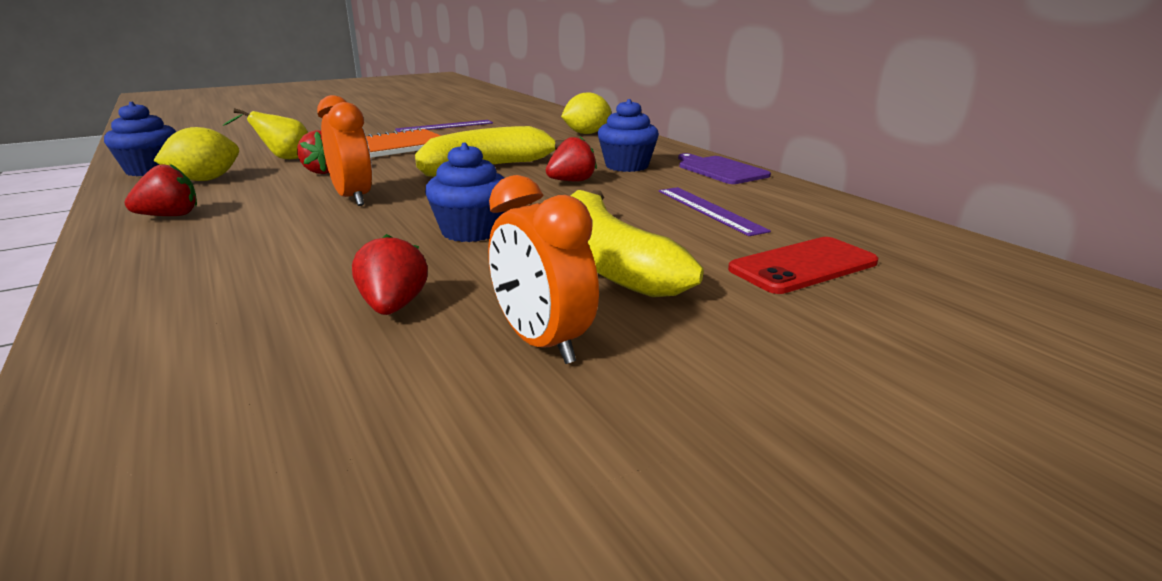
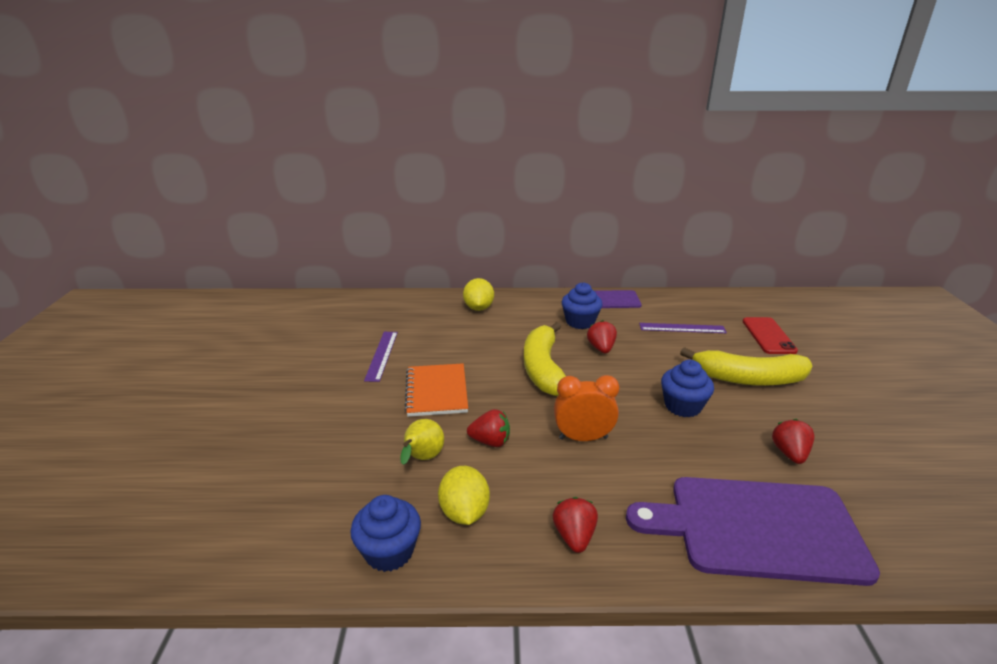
camera: 60 degrees left, 5 degrees up
(188, 296) = (757, 528): none -> purple cutting board
(393, 307) = (789, 453): red strawberry -> red strawberry turned 75 degrees clockwise
(542, 343) = (836, 421): orange clock -> none

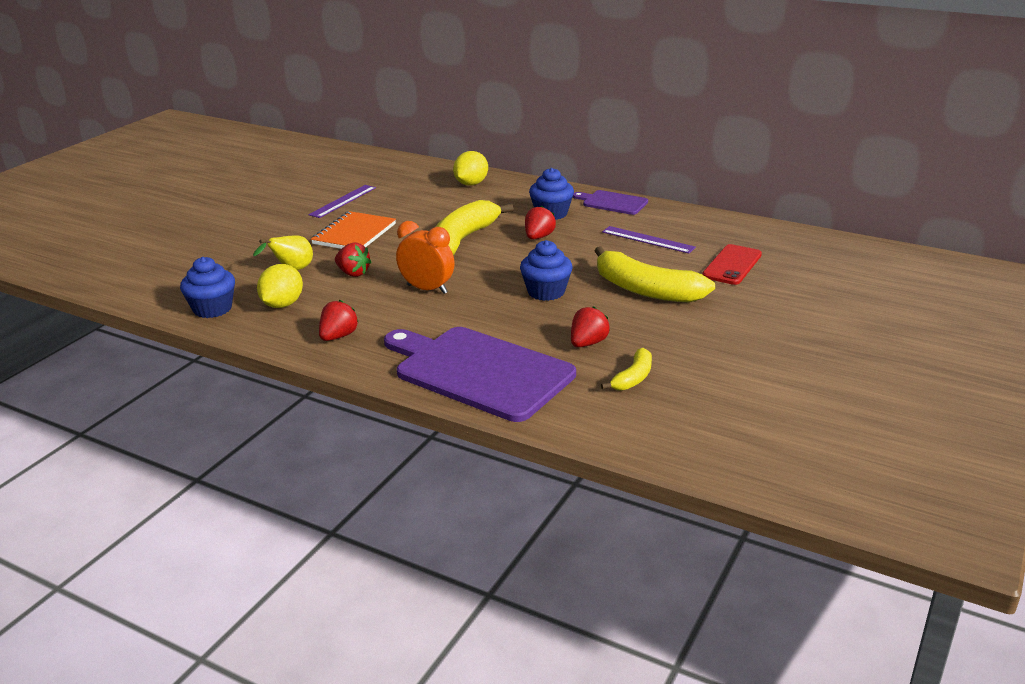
camera: 30 degrees right, 0 degrees up
(874, 480) = (633, 378): none -> yellow banana

